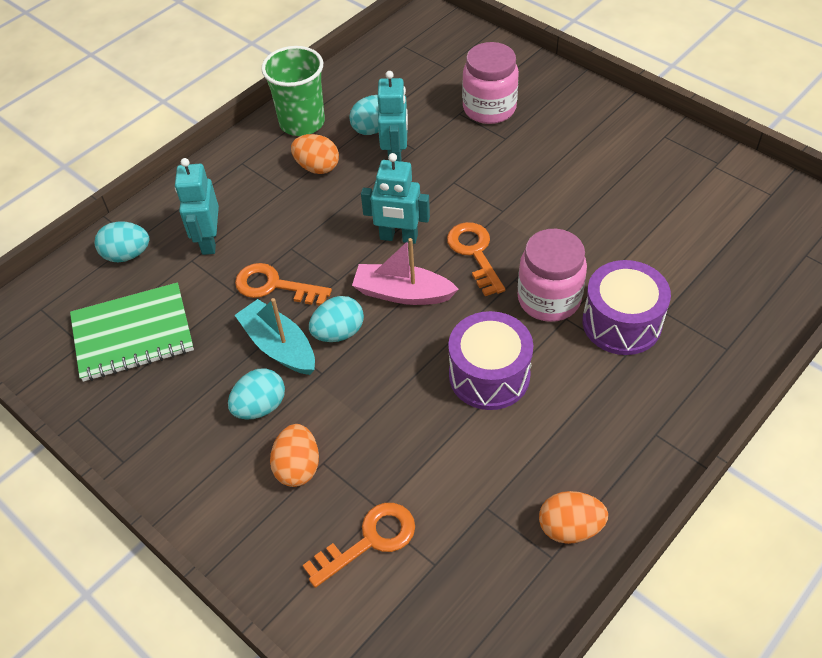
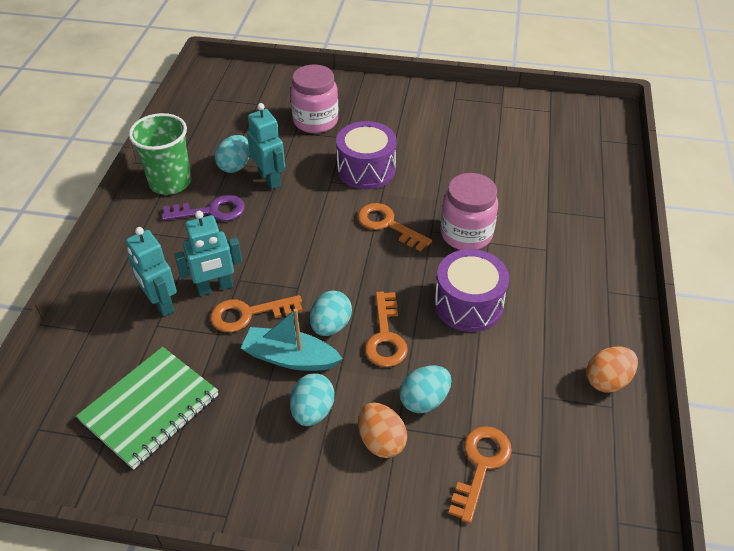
camera: 35 degrees left, 5 degrees down
(127, 255) = (91, 346): turquoise egg -> turquoise egg (424, 400)
(317, 167) = (211, 211): orange egg -> purple key
(381, 368) = (385, 336): none -> orange key
(398, 237) = (321, 237): turquoise robot -> turquoise robot (215, 288)
(402, 293) = (357, 275): pink boat -> none
(621, 323) = (527, 229): purple drum -> purple drum (366, 169)

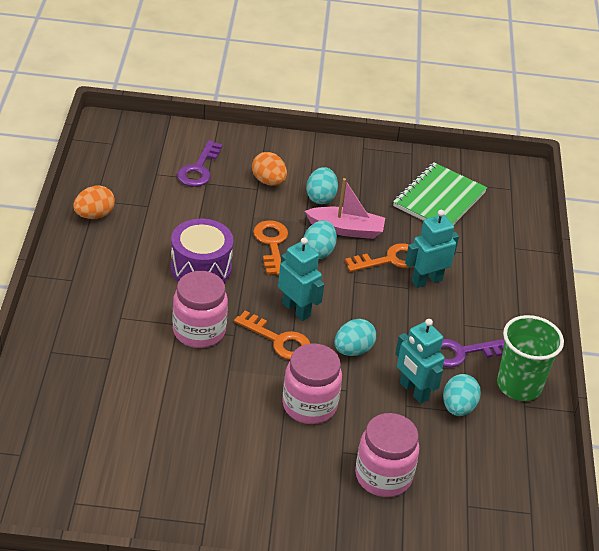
camera: 170 degrees right, 5 degrees down
(161, 303) = (467, 267): turquoise robot -> turquoise robot (296, 310)
(290, 358) = (346, 229): turquoise boat -> pink boat
(366, 169) = (309, 405): purple drum -> pink jar
(424, 400) = (238, 203): turquoise egg -> turquoise egg (353, 350)
(481, 465) = (198, 169): orange key -> purple key

